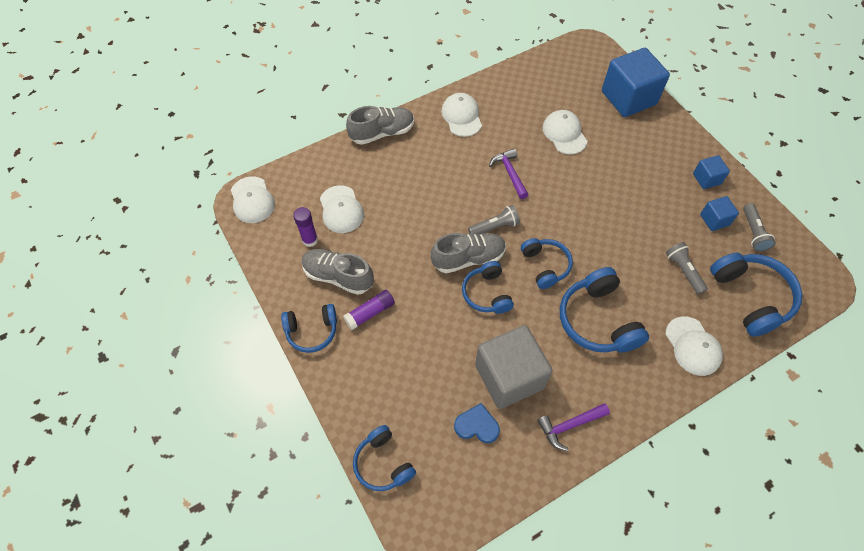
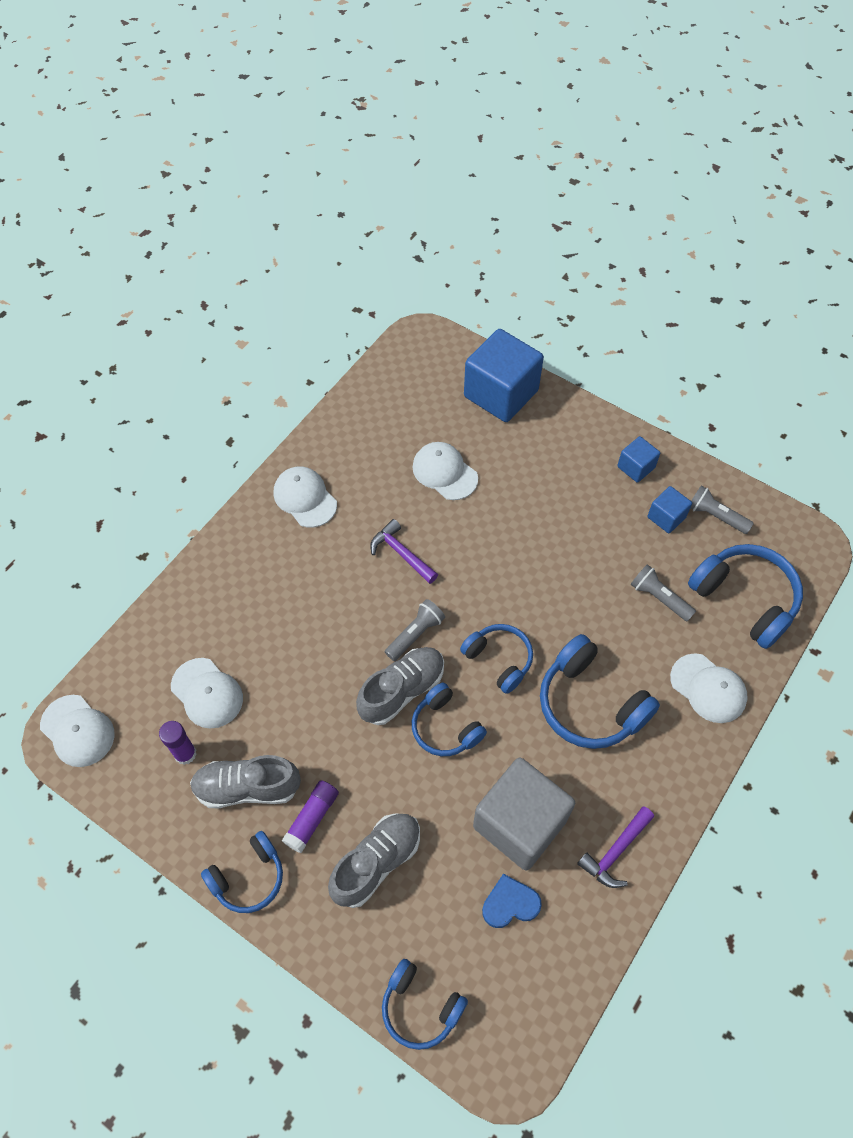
camera: 25 degrees left, 0 degrees up
(382, 133) = (211, 562): grey shoe -> grey shoe (376, 862)
(753, 233) = (715, 516): grey flashlight -> grey flashlight turned 150 degrees clockwise

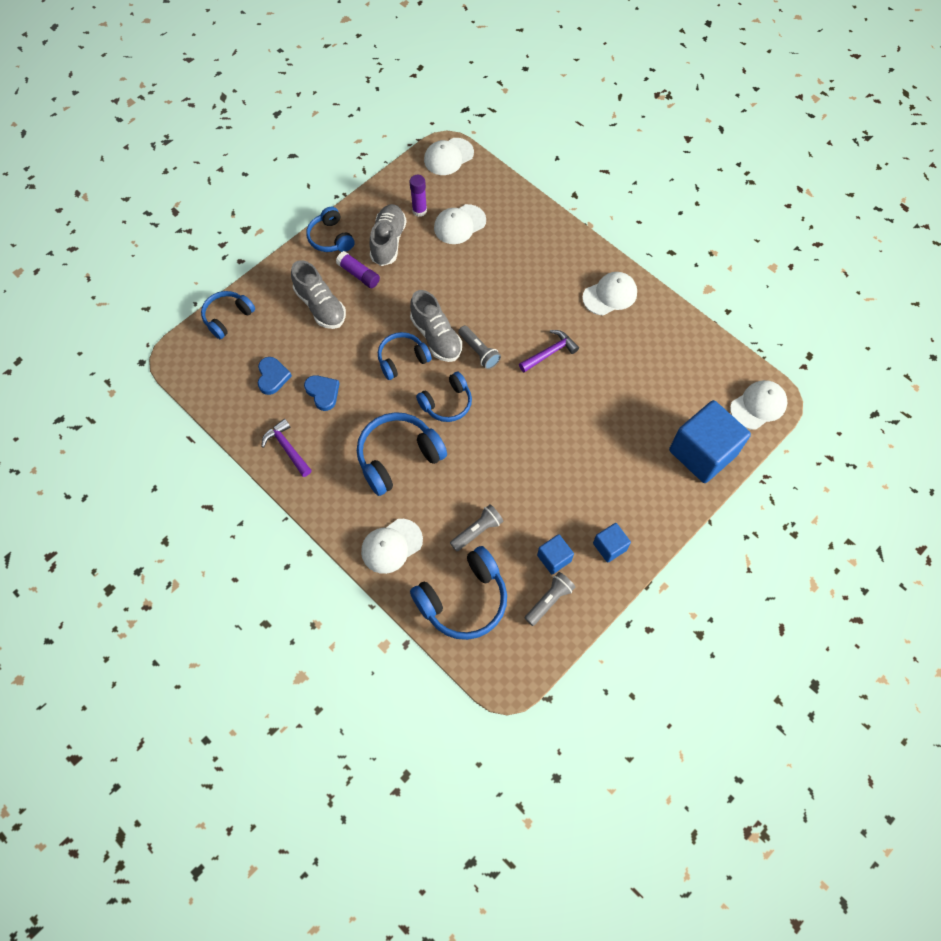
camera: 100 degrees right, 5 degrees up
(444, 472) = (622, 394): white cap -> white cap (758, 406)
(520, 823) = (323, 393): grey cube -> blue heart

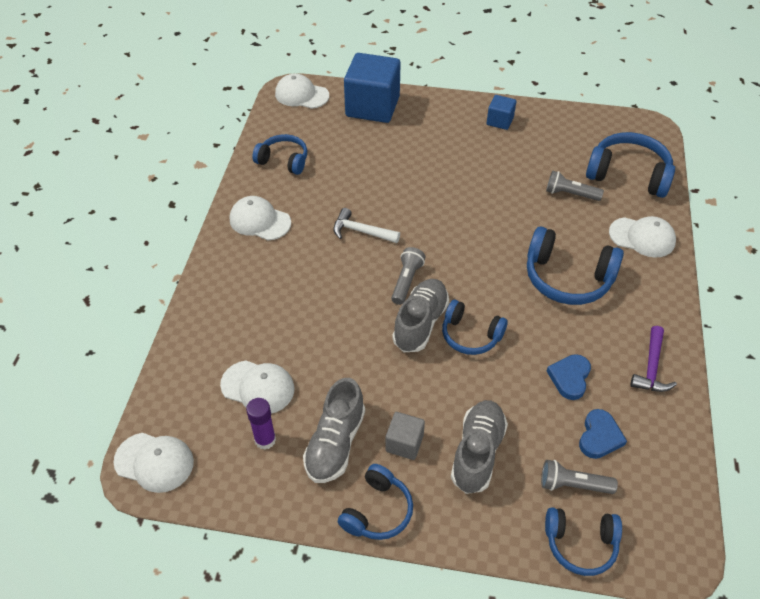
camera: 125 degrees left, 15 degrees down
(272, 377) = (599, 436): blue heart -> blue heart turned 150 degrees clockwise
(358, 274) = (404, 443): purple glue stick -> grey cube
(388, 242) = (335, 443): grey shoe -> grey shoe turned 45 degrees counterclockwise
(447, 403) = (482, 274): blue headphones -> blue headphones (283, 161)
(549, 600) = (574, 132): grey flashlight -> grey flashlight (573, 485)
(550, 352) = (361, 231): purple hammer -> white hammer
(554, 558) = (541, 144): blue cube -> none

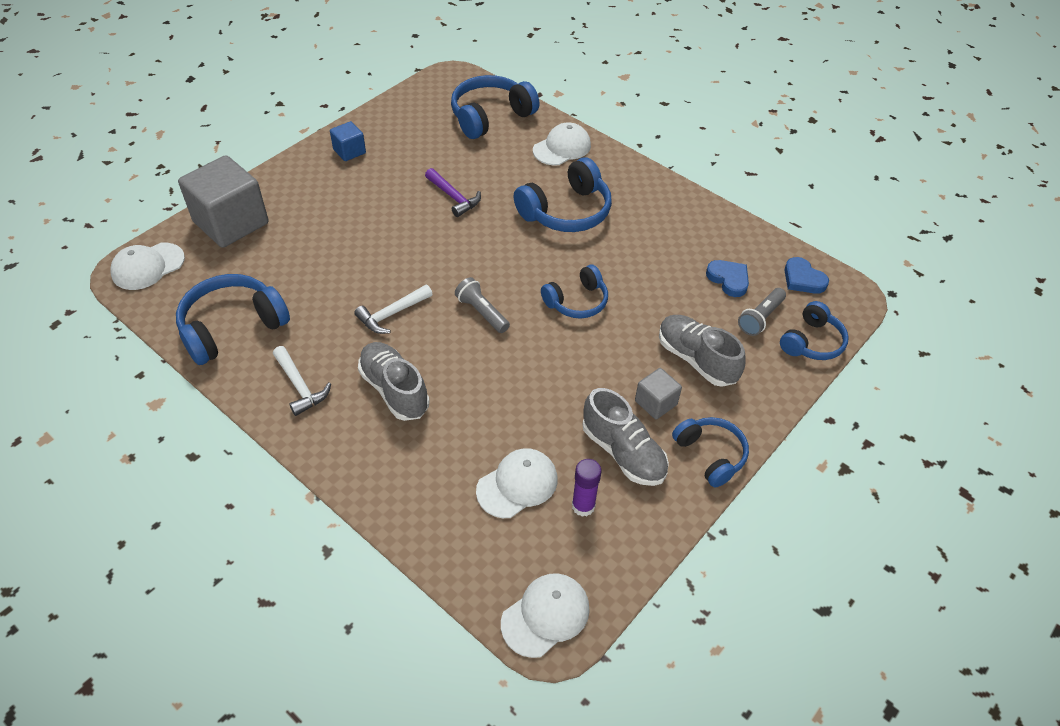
camera: 60 degrees left, 0 degrees up
(260, 221) = (300, 386): white cap -> white hammer
(283, 161) = (232, 327): blue headphones -> blue headphones, size x1.57
(372, 107) = (231, 223): blue cube -> grey cube
(420, 323) = (537, 327): grey shoe -> grey shoe (394, 390)
(569, 378) = (664, 265): blue heart -> blue heart (803, 279)
(570, 194) = (479, 159): grey flashlight -> none
(651, 368) = (688, 216): purple hammer -> purple hammer (454, 197)

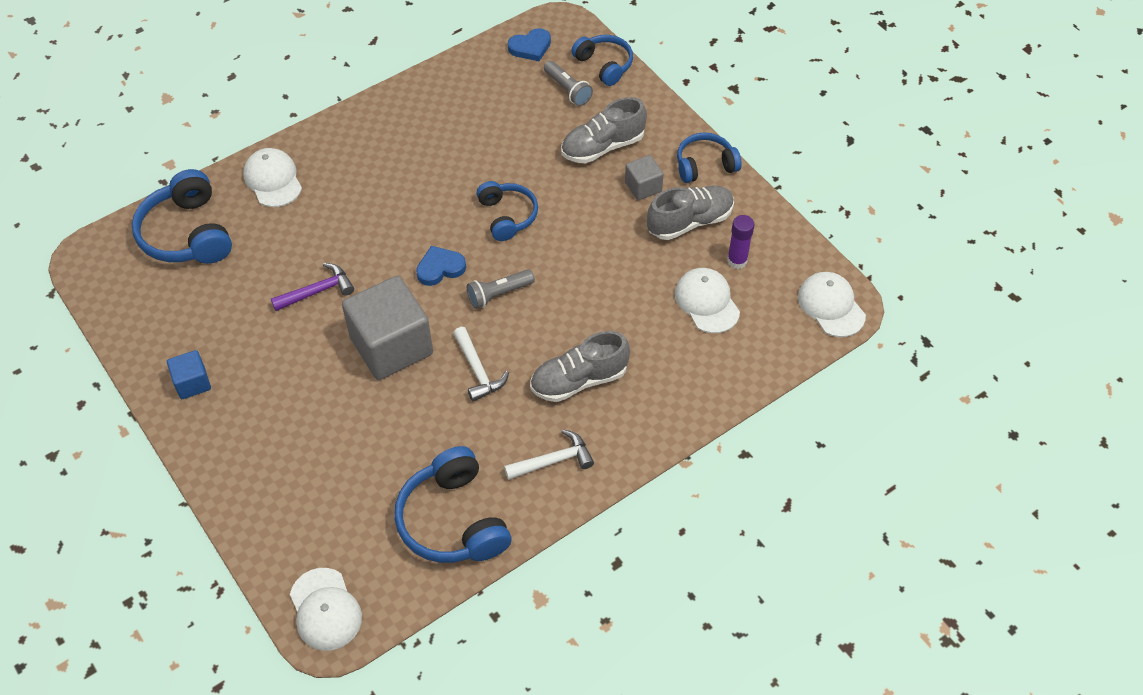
camera: 75 degrees left, 5 degrees up
(231, 223) = (278, 517): grey cube -> grey cube (391, 346)
(566, 211) = (377, 197): blue headphones -> none
(728, 279) = (514, 98): blue heart -> blue heart (440, 268)

